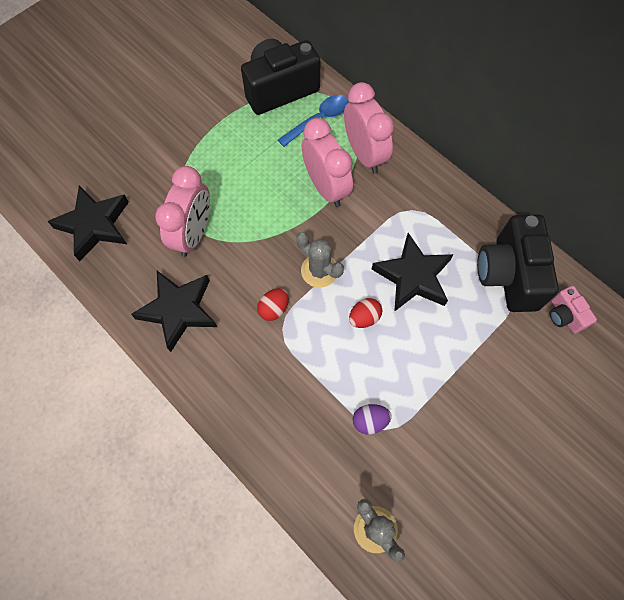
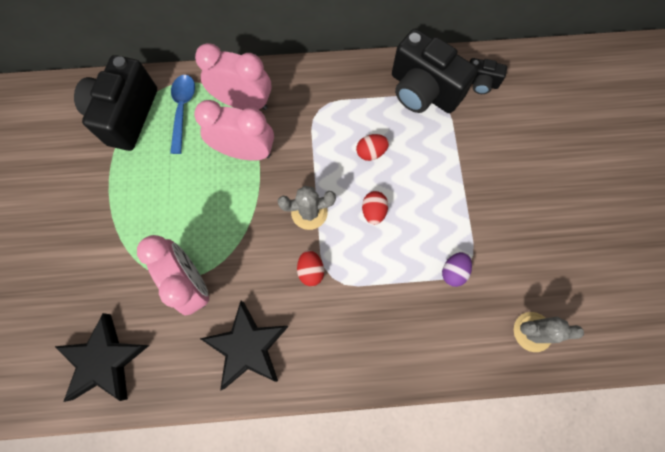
camera: 50 degrees left, 5 degrees up
(413, 277) = (371, 152): black star -> red egg
(564, 315) = (480, 83): pink camera -> black camera

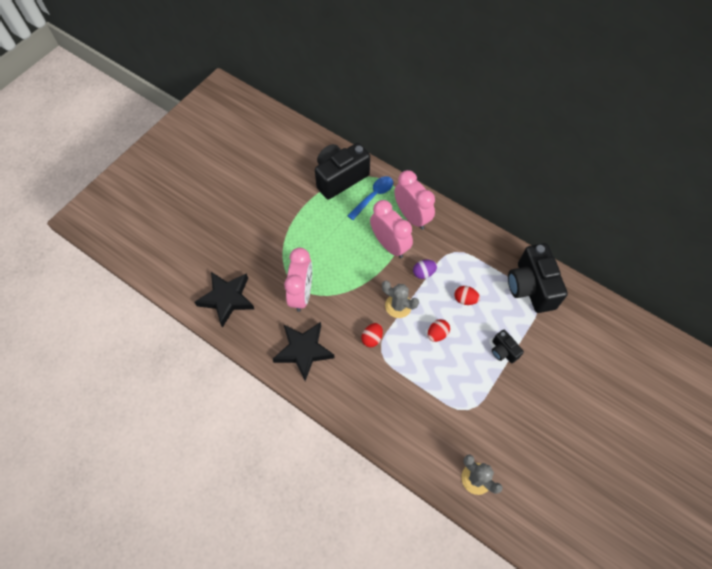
camera: 40 degrees right, 10 degrees down
(453, 271) = (456, 405): purple egg -> purple egg (423, 273)
(480, 83) = (574, 309): black camera -> black camera (503, 351)

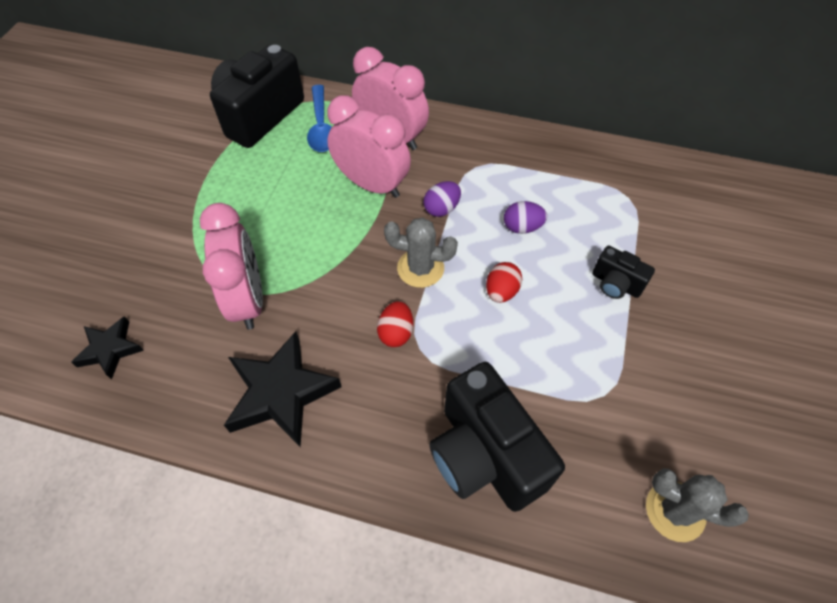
camera: 20 degrees left, 5 degrees down
(227, 299) = (110, 349): black star -> black star, size x0.58
(373, 196) = (321, 126): blue spoon -> blue spoon turned 150 degrees clockwise
(465, 299) = (522, 227): red egg -> purple egg
(530, 287) = (611, 182): black camera -> black camera (485, 455)

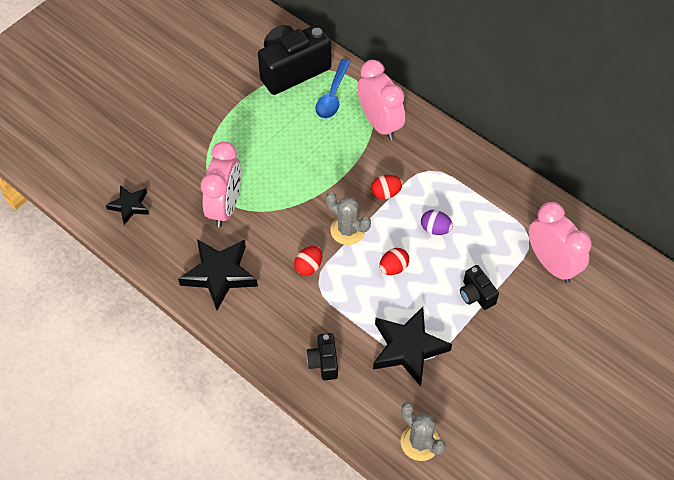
camera: 25 degrees right, 0 degrees up
(372, 184) = (346, 156): pink clock -> pink clock (551, 264)
(441, 208) = (386, 193): purple egg -> red egg
(485, 455) = (323, 362): black camera -> black camera, size x0.49
(580, 385) = (408, 348): none -> black star

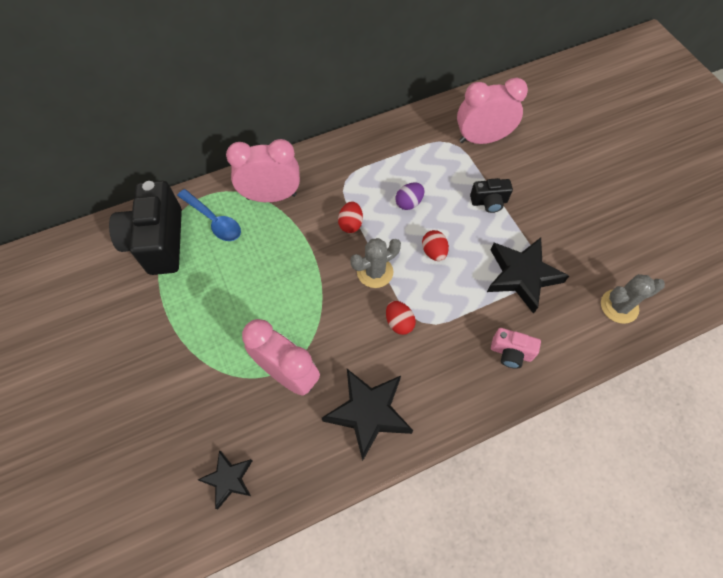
camera: 65 degrees left, 5 degrees up
(323, 362) = (511, 353): black camera -> pink camera

